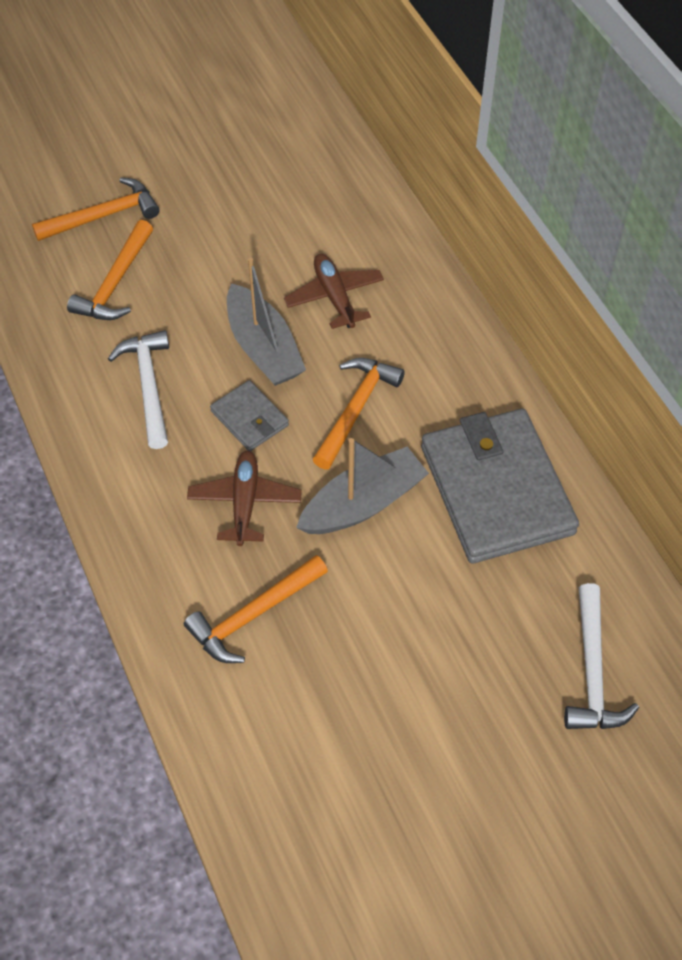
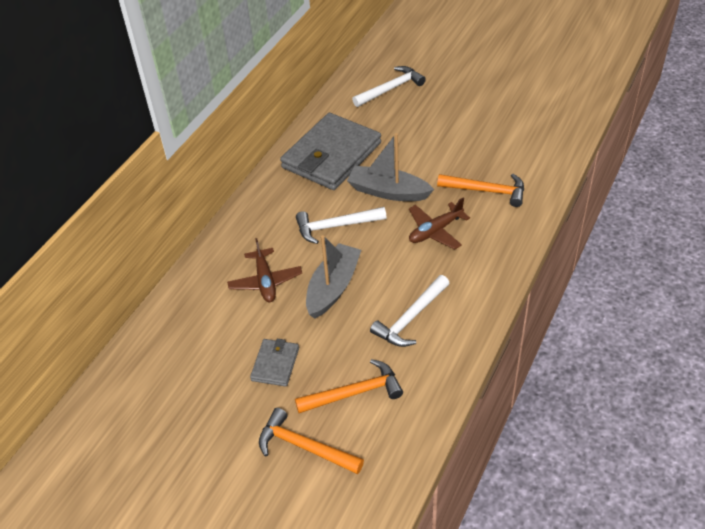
camera: 125 degrees left, 10 degrees down
(249, 418) = (385, 262): grey wallet -> grey wallet (275, 364)
(334, 297) = (265, 281): brown plane -> brown plane turned 45 degrees counterclockwise
(356, 409) = (335, 226): orange hammer -> white hammer

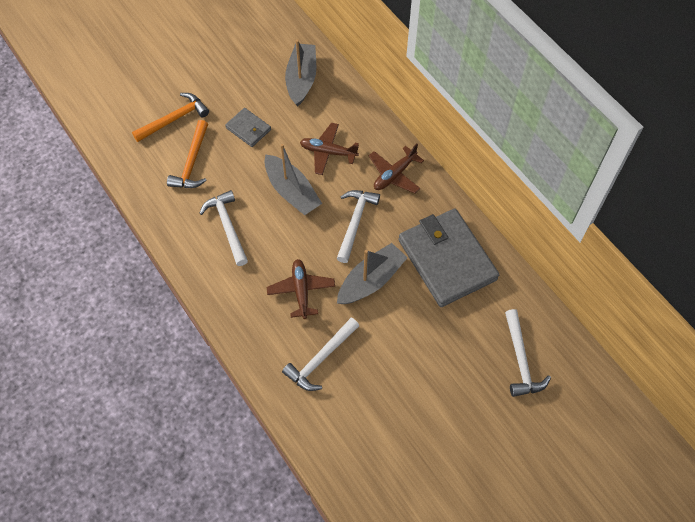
camera: 115 degrees right, 15 degrees up
(175, 350) = (301, 79): none -> grey boat
(262, 222) = (394, 175): none -> brown plane
(487, 191) = (320, 359): orange hammer -> white hammer

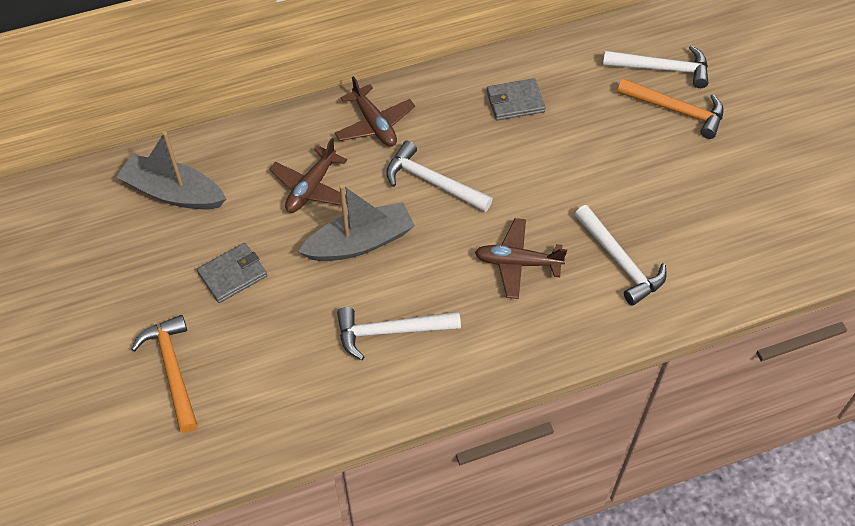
camera: 75 degrees left, 5 degrees down
(192, 162) = (264, 359): orange hammer -> orange hammer (676, 110)
(371, 280) = (522, 184): grey boat -> none
(447, 260) = (515, 102): grey wallet -> grey wallet, size x0.46

